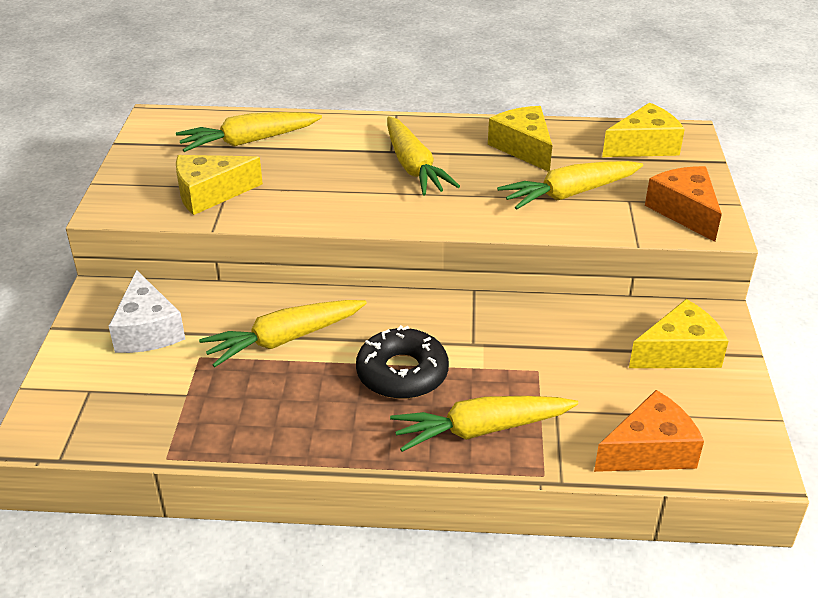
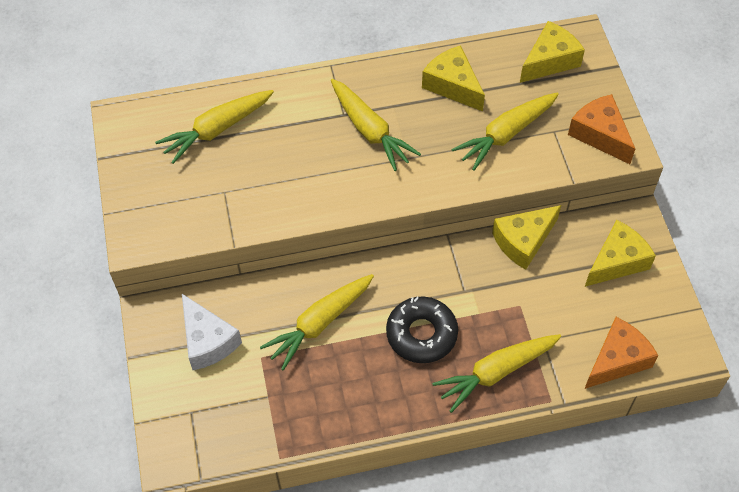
camera: 15 degrees left, 20 degrees up
(210, 194) = (213, 203): yellow cheese -> yellow cheese (523, 241)

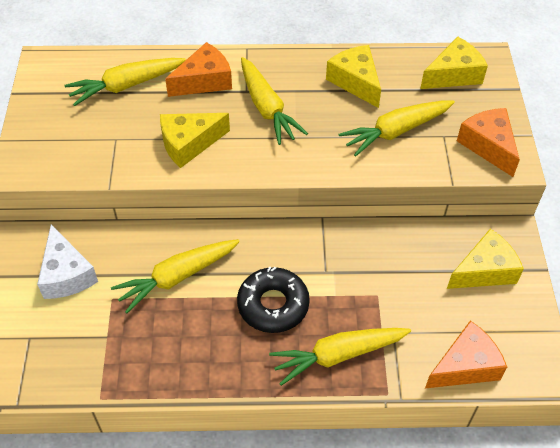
camera: 10 degrees right, 5 degrees down
(297, 110) = (204, 81): none -> orange cheese
(523, 241) = (395, 236): yellow cheese -> yellow cheese (189, 144)

